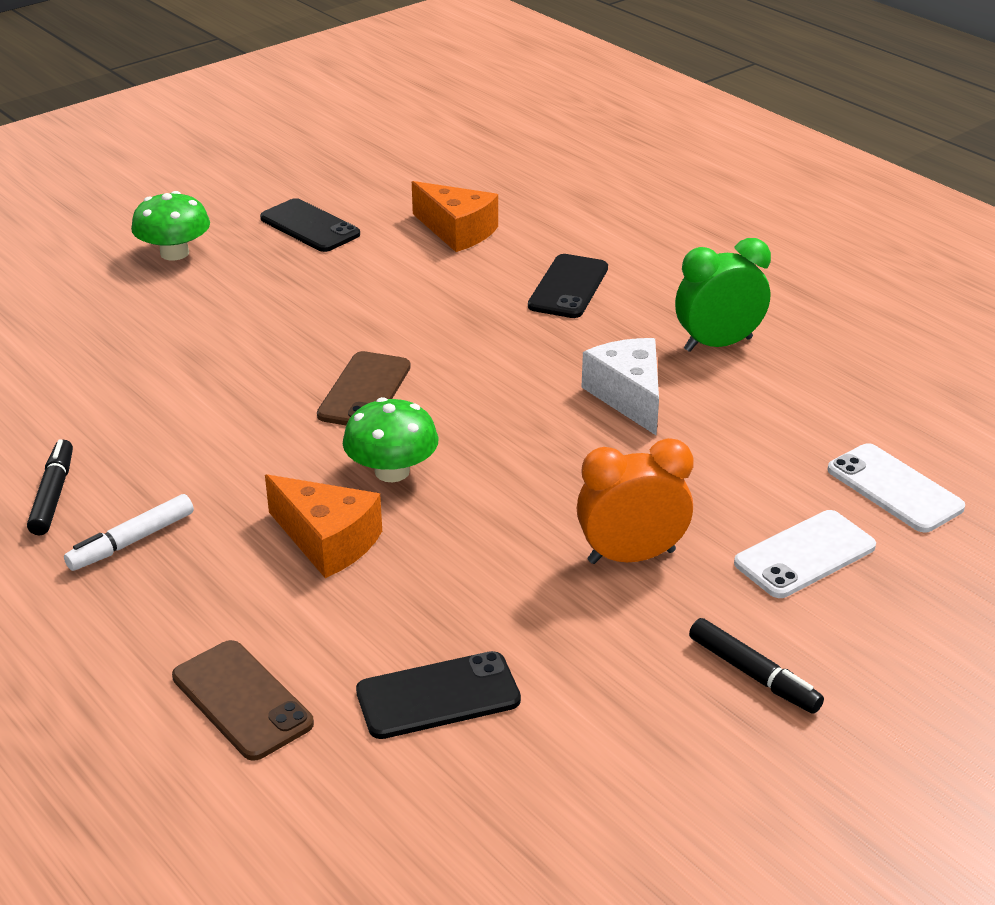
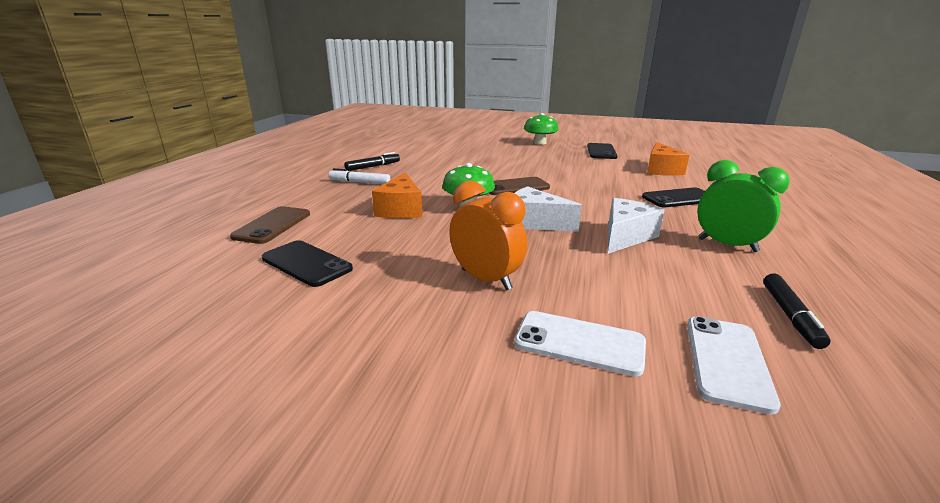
camera: 55 degrees right, 10 degrees down
(515, 441) = (534, 222): none -> white cheese
(753, 674) = (416, 363): black marker -> black marker (790, 316)

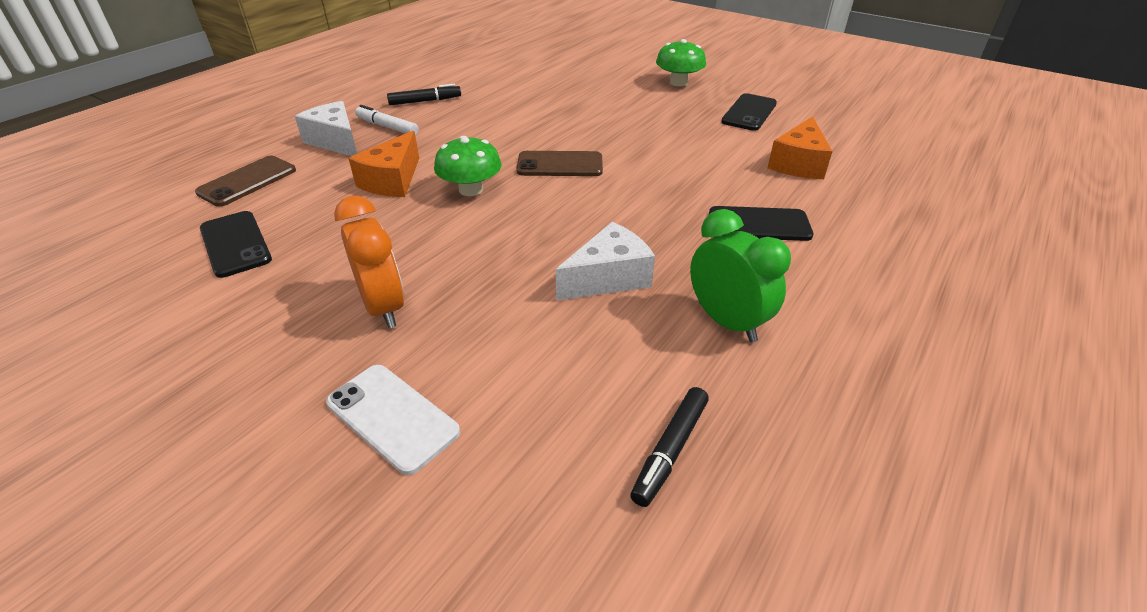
camera: 20 degrees right, 15 degrees up
(534, 222) = (521, 231): white cheese -> white cheese (336, 141)
(727, 361) = (518, 487): white phone -> none

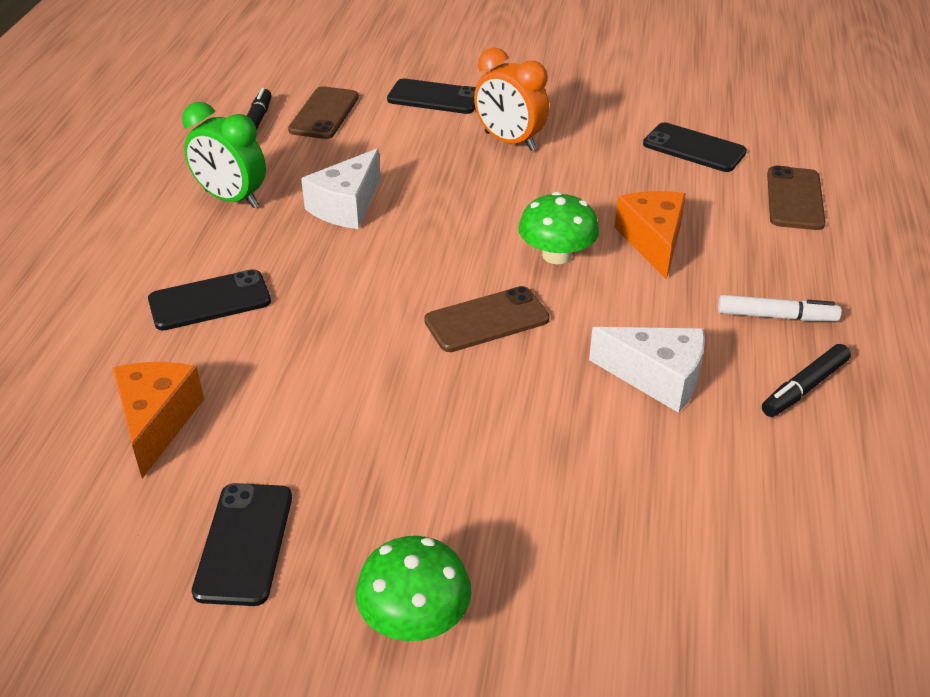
camera: 155 degrees right, 0 degrees up
(336, 141) = (798, 273): white cheese -> white cheese (657, 378)
(392, 417) = (434, 97): white phone -> black phone
(562, 438) = (324, 113): none -> brown phone

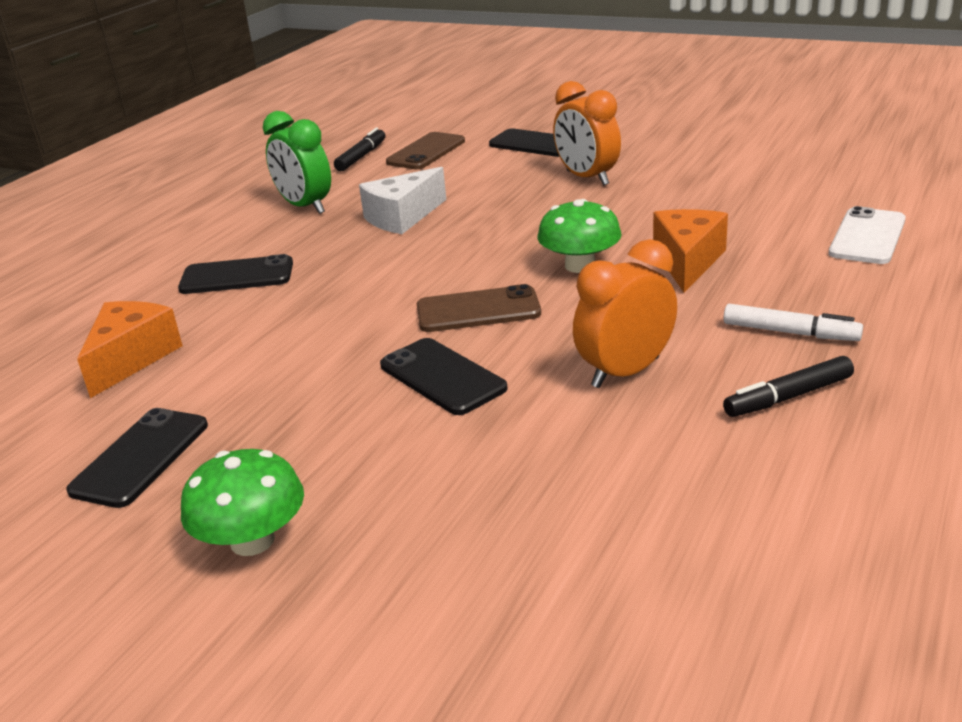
camera: 20 degrees right, 10 degrees down
(657, 378) = (625, 372): white cheese -> orange clock
(694, 148) = (776, 191): black phone -> black phone (442, 377)
(794, 199) = (867, 237): brown phone -> white phone

